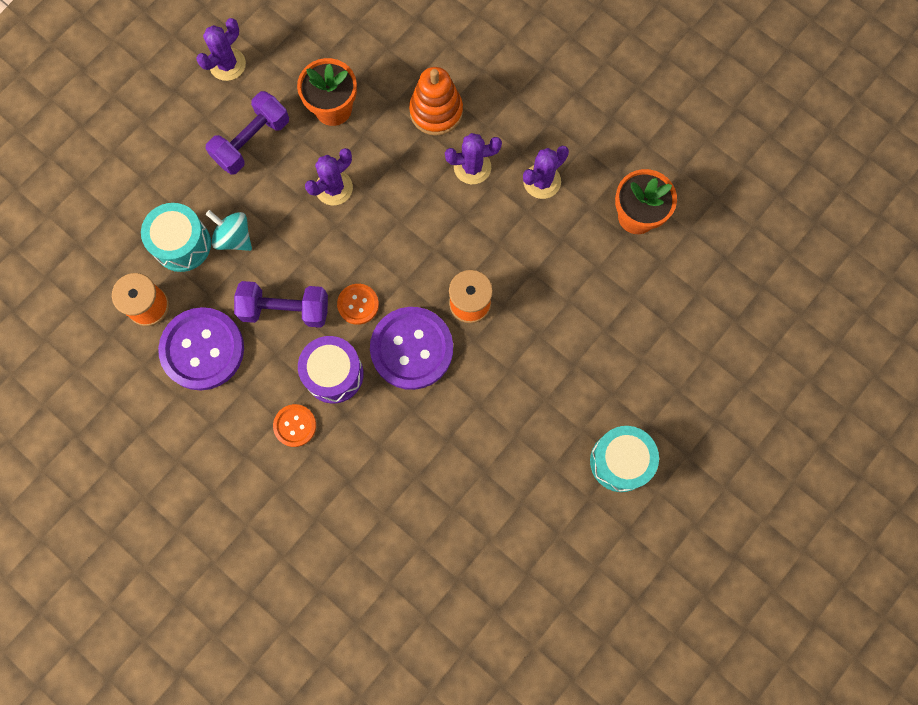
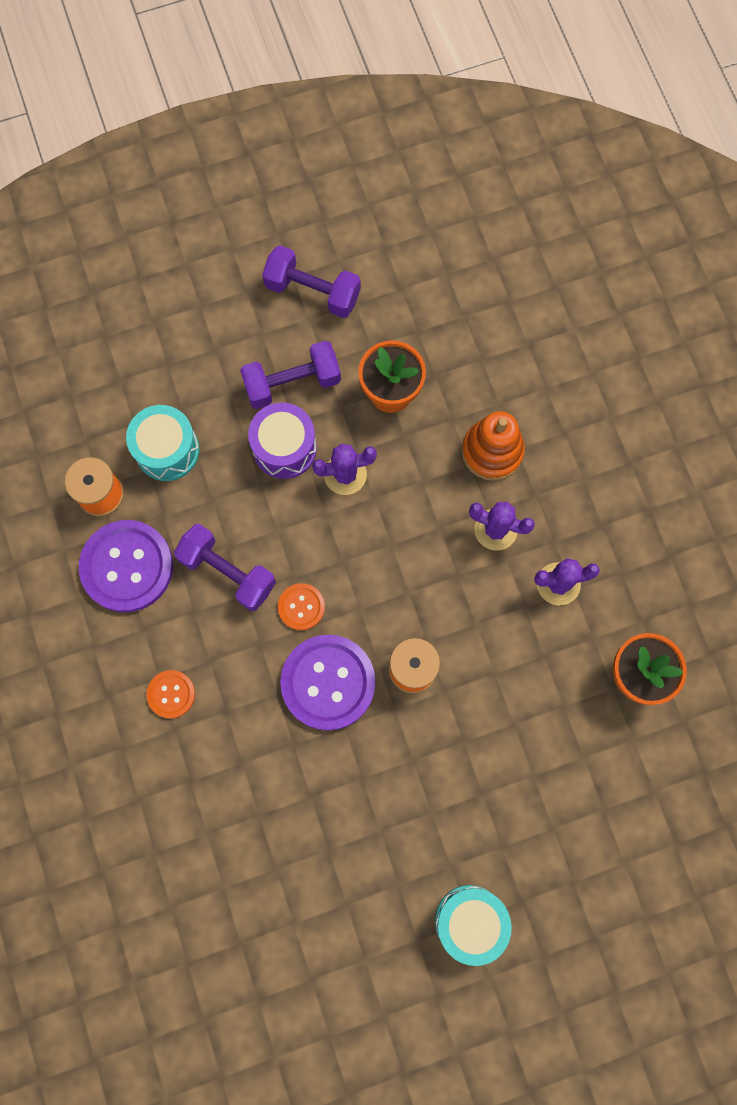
camera: 30 degrees right, 0 degrees up
(227, 64) = (313, 291): purple cactus -> purple dumbbell
(234, 237) = (220, 471): turquoise spinning top -> none
(334, 374) = (238, 664): purple drum -> purple drum (284, 448)

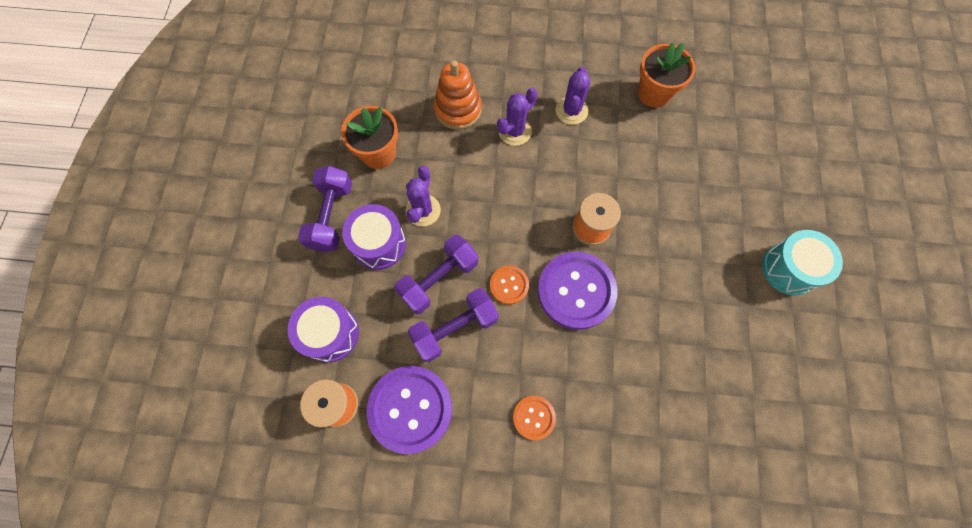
camera: 65 degrees left, 5 degrees down
(167, 450) = (330, 333): turquoise drum -> purple drum
(313, 291) = (269, 172): purple dumbbell -> purple dumbbell (439, 279)

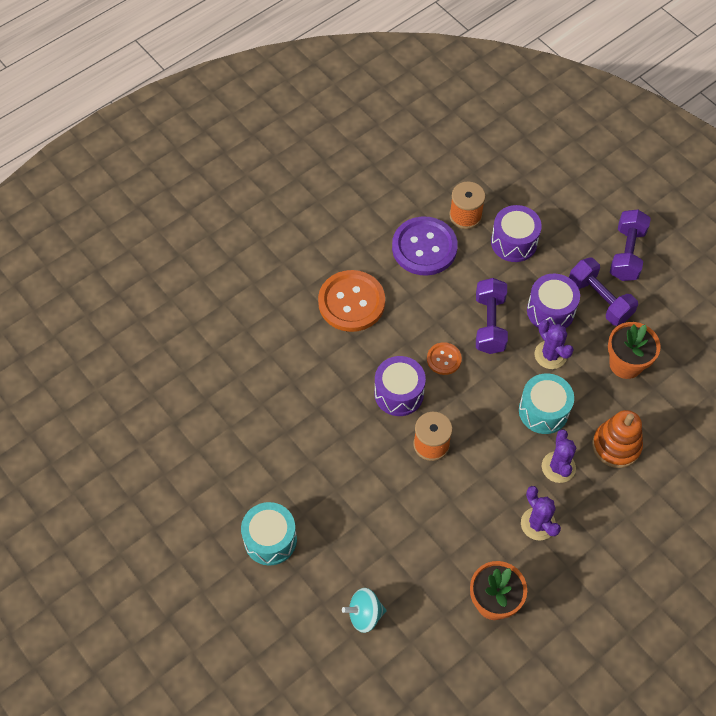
camera: 135 degrees right, 10 degrees down
(455, 328) = (447, 306): purple dumbbell -> purple dumbbell (626, 254)
(479, 176) = (543, 411): none -> turquoise drum
(534, 417) = (351, 302): orange button -> orange button, size x1.98
(576, 291) = (399, 393): purple button -> purple drum
(756, 158) = (364, 615): none -> turquoise spinning top

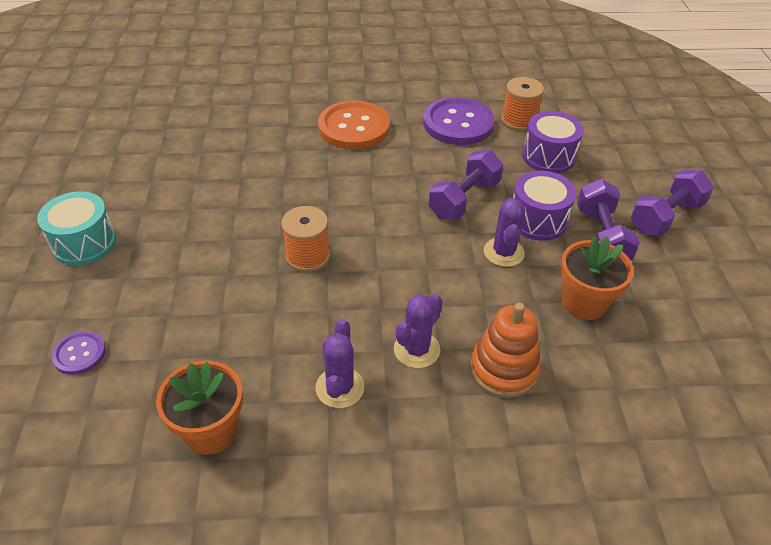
camera: 35 degrees right, 15 degrees down
(364, 615) = (79, 354): turquoise spinning top -> purple button
(399, 393) = (322, 204): purple drum -> none
(444, 359) = (391, 202): orange button -> none
(543, 411) = (450, 292): turquoise drum -> none

